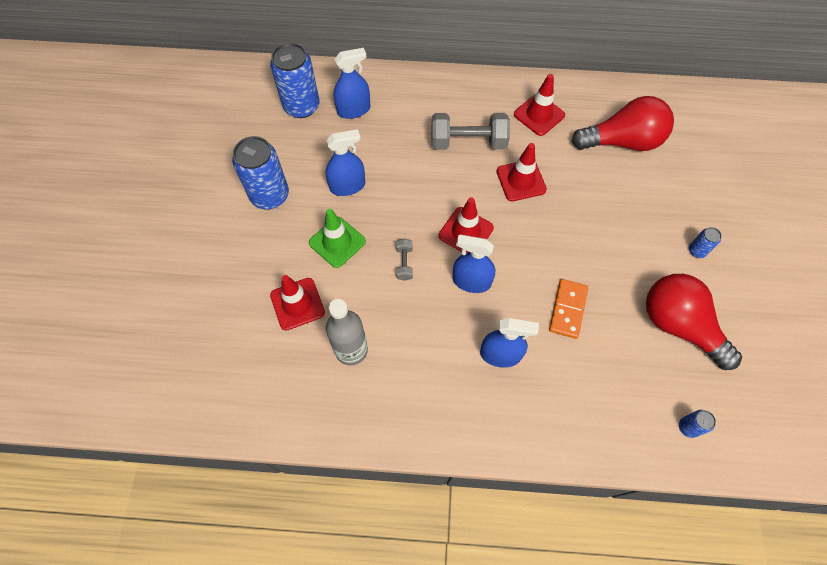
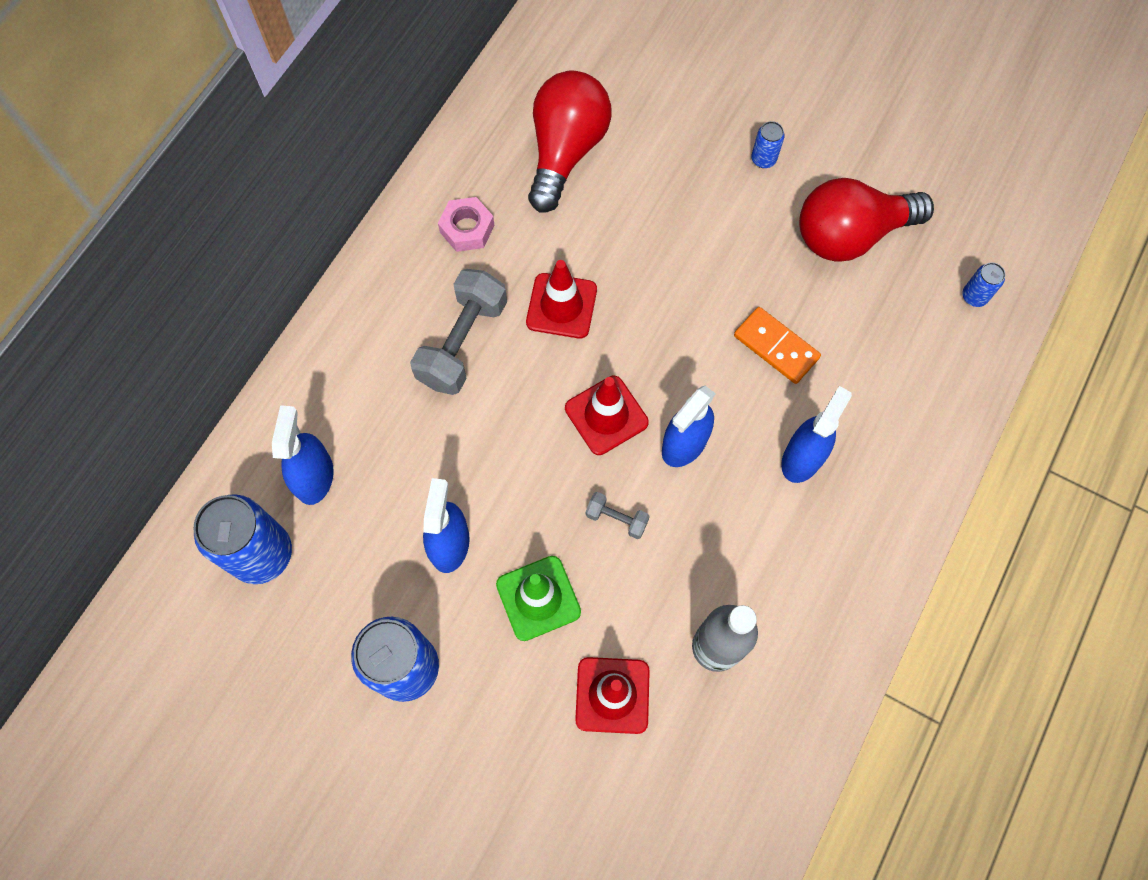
camera: 65 degrees left, 5 degrees up
(539, 115) = (467, 229): red traffic cone -> pink nut

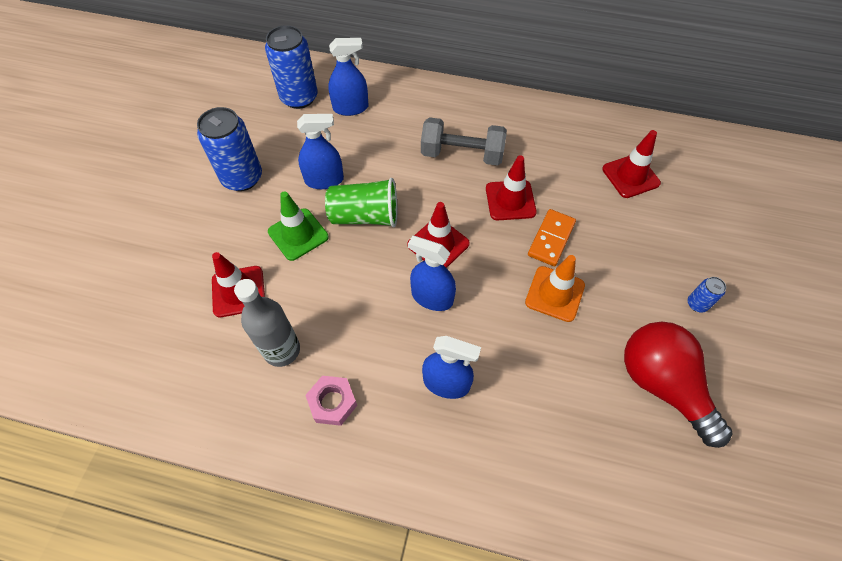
camera: 75 degrees right, 10 degrees down
(467, 229) = (544, 137): pink nut -> pink nut (332, 402)
(533, 499) = (365, 216): none -> green cup
(566, 151) = (630, 176): red light bulb -> red traffic cone
(616, 519) = (363, 267): grey dumbbell -> none
(714, 301) = (554, 294): none -> orange traffic cone
(776, 347) = (534, 345): orange domino -> orange domino (551, 239)
(974, 296) = (654, 508): blue can -> none

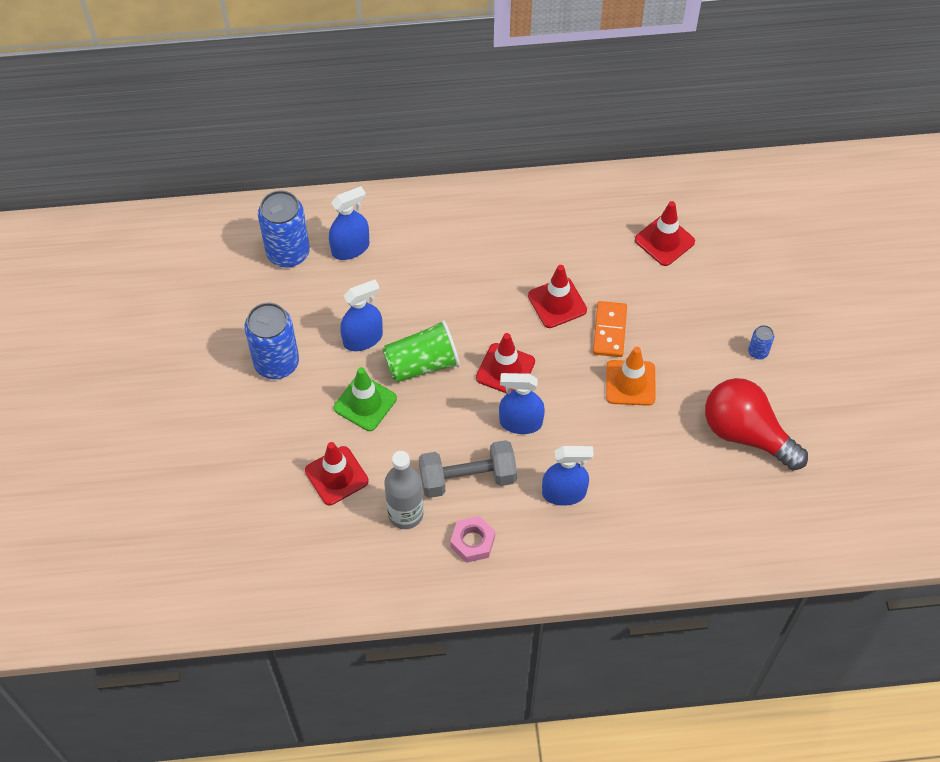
camera: 20 degrees left, 0 degrees up
(462, 154) = (490, 267): grey dumbbell -> grey dumbbell (467, 478)

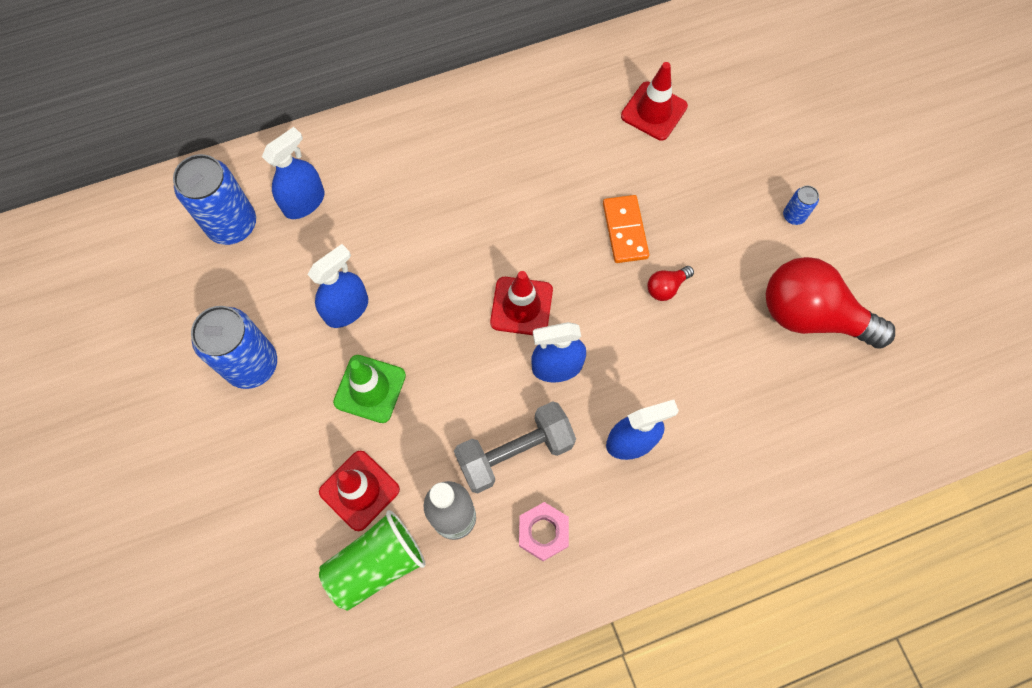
camera: 15 degrees left, 10 degrees up
(422, 364) = (424, 323): green cup -> green cup (376, 564)
(557, 303) = (557, 212): red traffic cone -> none
(630, 383) = (666, 287): orange traffic cone -> red light bulb

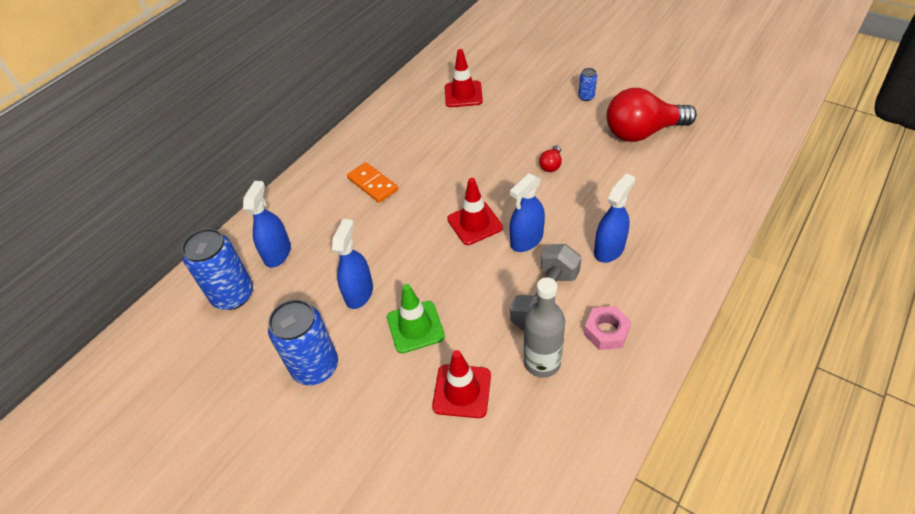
camera: 30 degrees left, 20 degrees down
(376, 564) = (515, 428): green cup -> none
(625, 230) = (501, 153): orange domino -> orange domino (373, 184)

